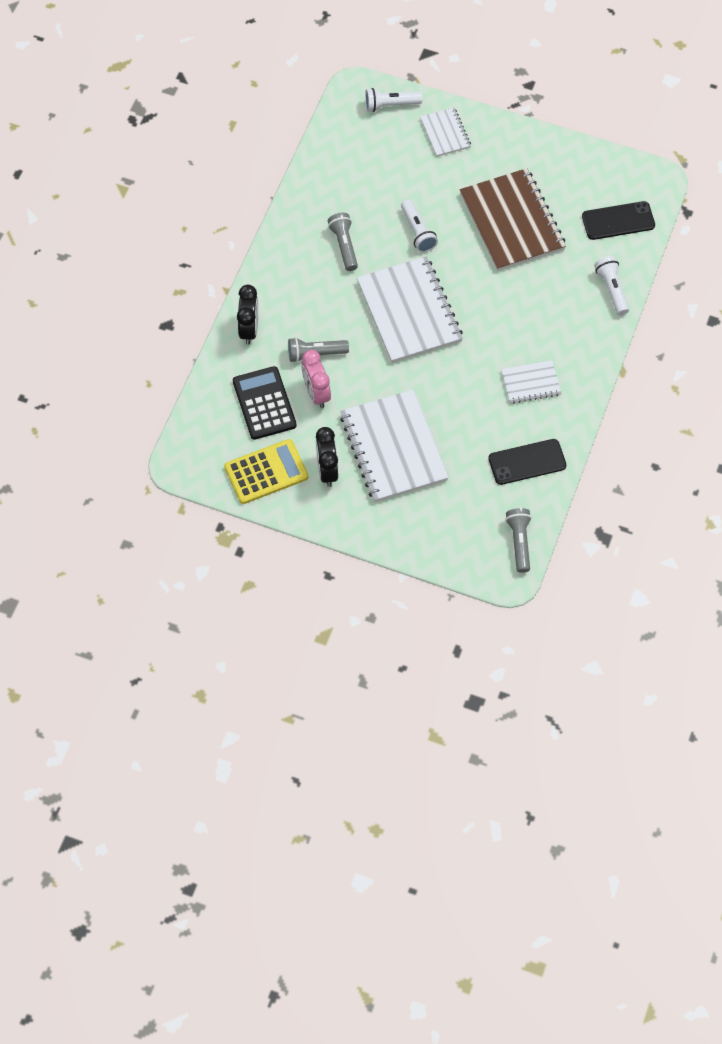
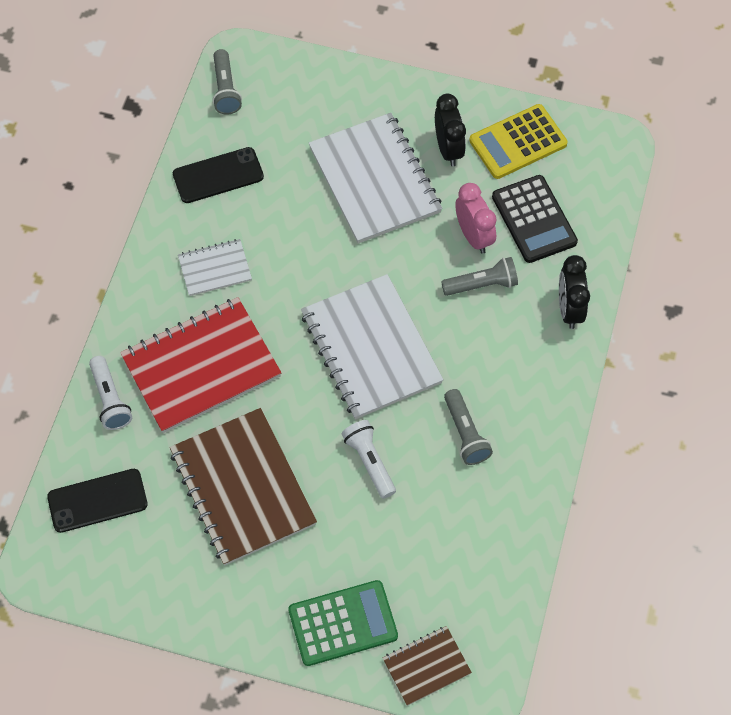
camera: 175 degrees right, 0 degrees up
(390, 105) = (426, 666): white flashlight -> brown notebook
(445, 133) = (343, 623): white notebook -> green calculator
(542, 308) = (201, 367): none -> red notebook

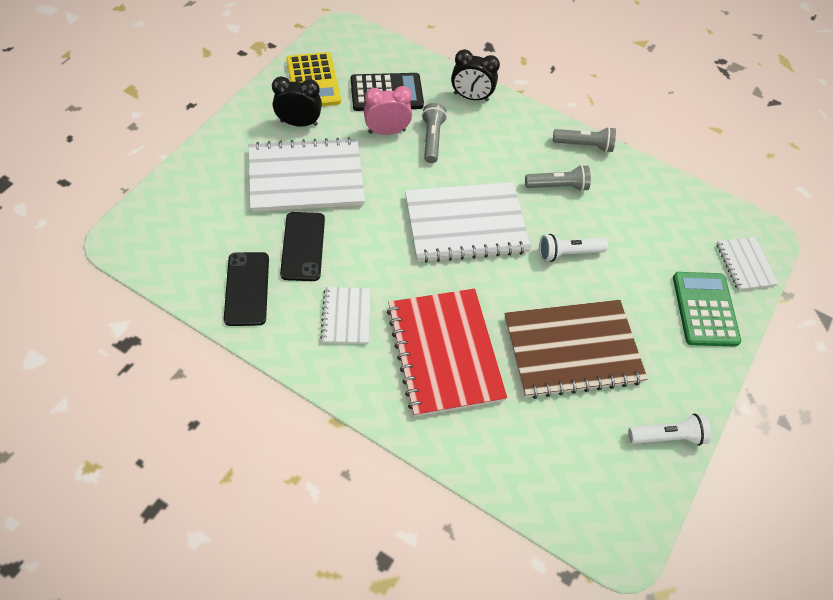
camera: 80 degrees left, 5 degrees down
(97, 500) = (560, 475): black phone -> black phone (303, 246)
(110, 399) = (456, 439): white flashlight -> white flashlight (667, 436)
(225, 89) = (153, 259): grey flashlight -> grey flashlight (584, 145)
(426, 666) = (745, 264): brown notebook -> white notebook

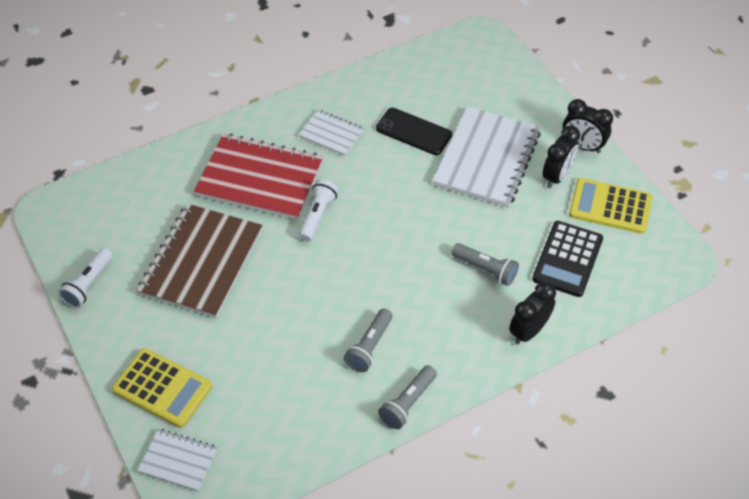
camera: 125 degrees right, 5 degrees down
(247, 289) = (393, 87): black phone -> none
(251, 115) = (582, 146): none -> black clock
(387, 131) = (514, 238): pink clock -> none
(465, 224) = (370, 249): white notebook -> none
(568, 253) = (291, 311): white flashlight -> white flashlight (317, 215)
(705, 309) = (162, 388): green calculator -> yellow calculator

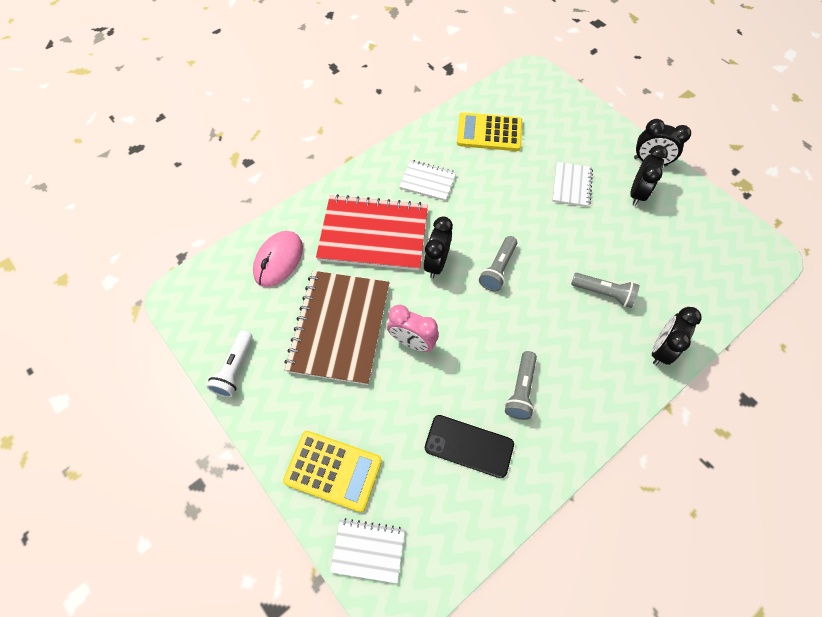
camera: 10 degrees left, 10 degrees up
(156, 190) = (278, 260): none -> pink mouse
(272, 286) = (412, 342): none -> pink clock
(317, 215) = (436, 263): white flashlight -> black clock
(408, 403) = (573, 444): grey flashlight -> grey flashlight (498, 269)
(413, 131) = (500, 169): black phone -> black phone (469, 446)
(486, 158) = (571, 185): white notebook -> white notebook, size x0.51
(567, 259) = (672, 271): black calculator -> none
(610, 206) = (692, 215): yellow calculator -> yellow calculator (489, 133)

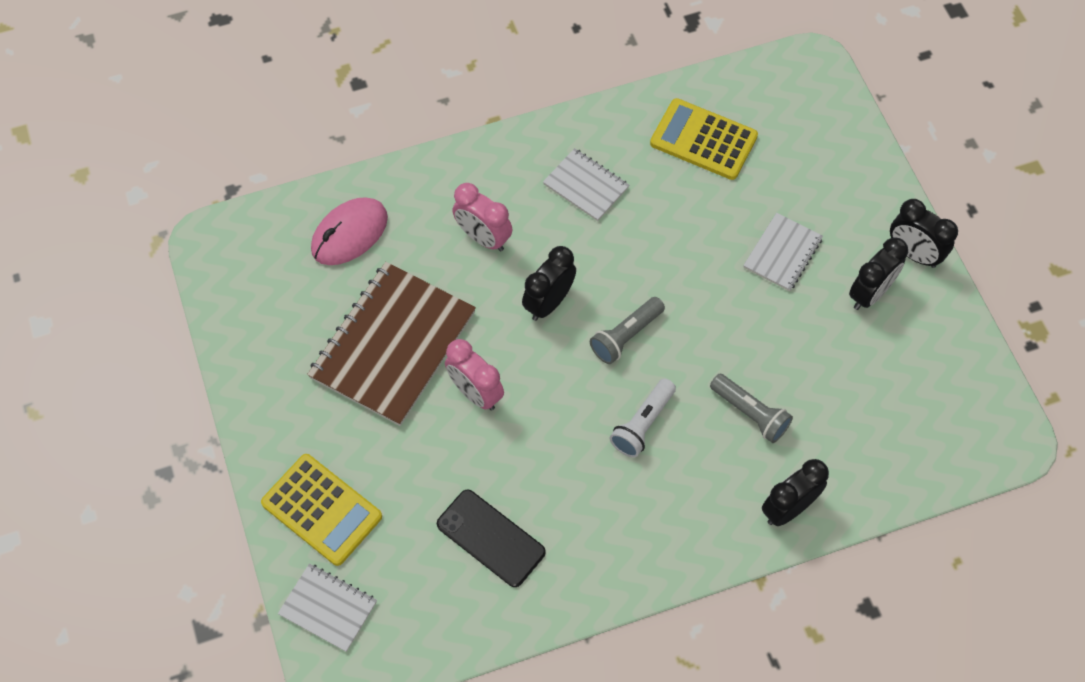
camera: 20 degrees right, 0 degrees up
(235, 369) = (250, 353): white flashlight -> white flashlight (642, 424)
(373, 234) = (483, 238): red notebook -> pink clock
(520, 390) = (583, 496): grey flashlight -> none

